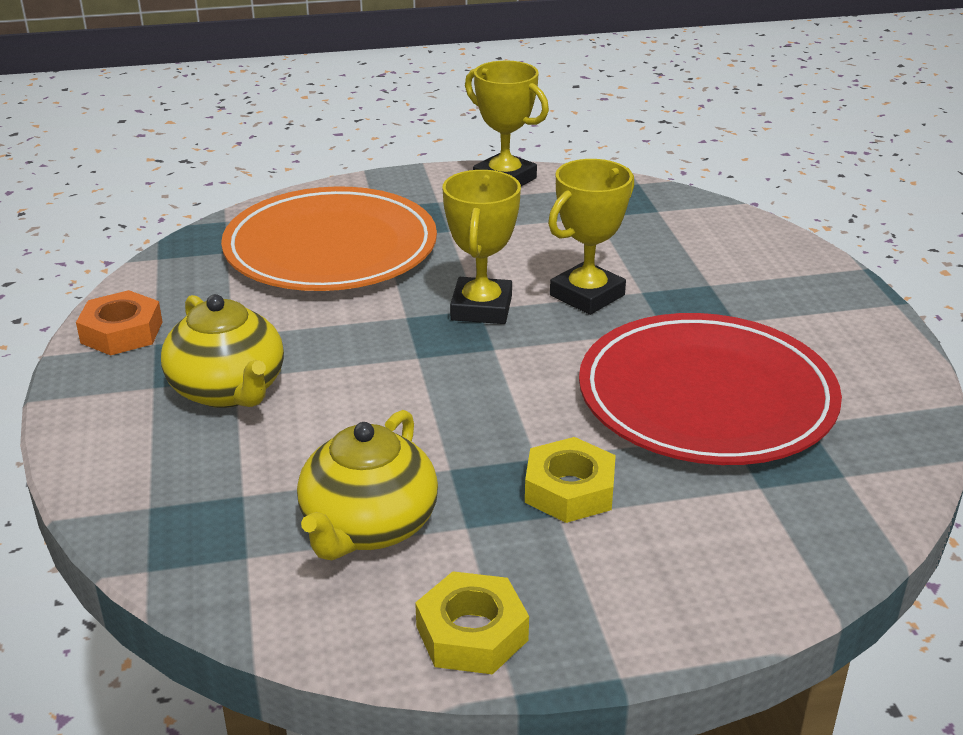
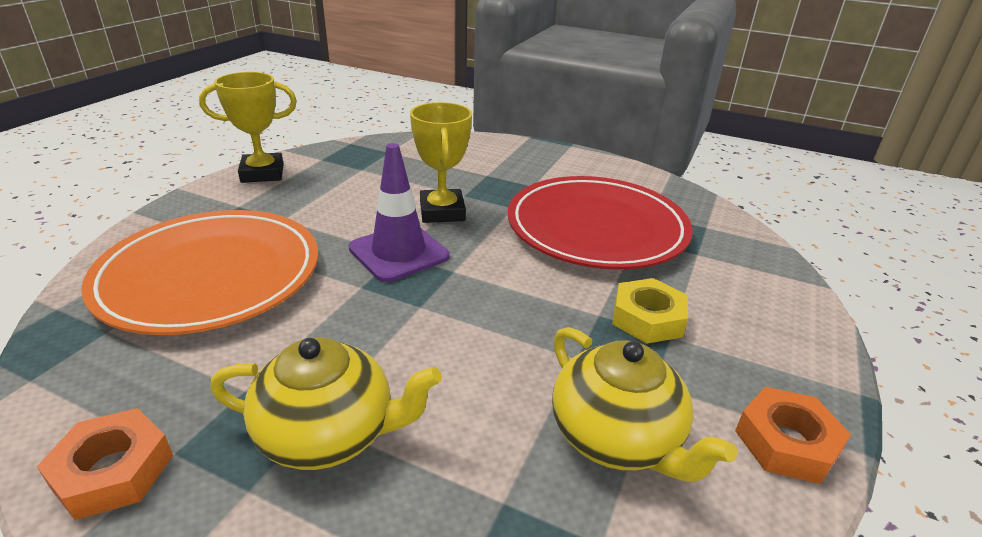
camera: 55 degrees left, 0 degrees up
(471, 633) = (786, 442): yellow nut -> orange nut
(481, 308) = (399, 252): yellow trophy -> purple traffic cone

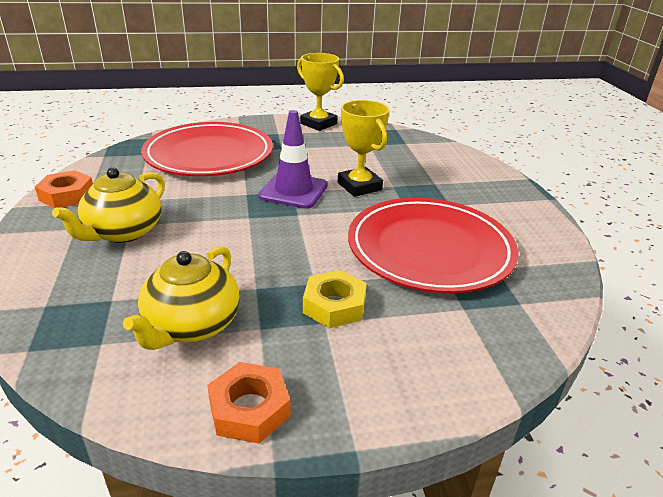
camera: 55 degrees right, 0 degrees up
(210, 276) = (209, 155): orange plate -> red plate
(329, 434) = (123, 232): yellow teapot -> yellow teapot turned 60 degrees clockwise
(442, 212) = (359, 186): yellow trophy -> yellow trophy turned 75 degrees counterclockwise

